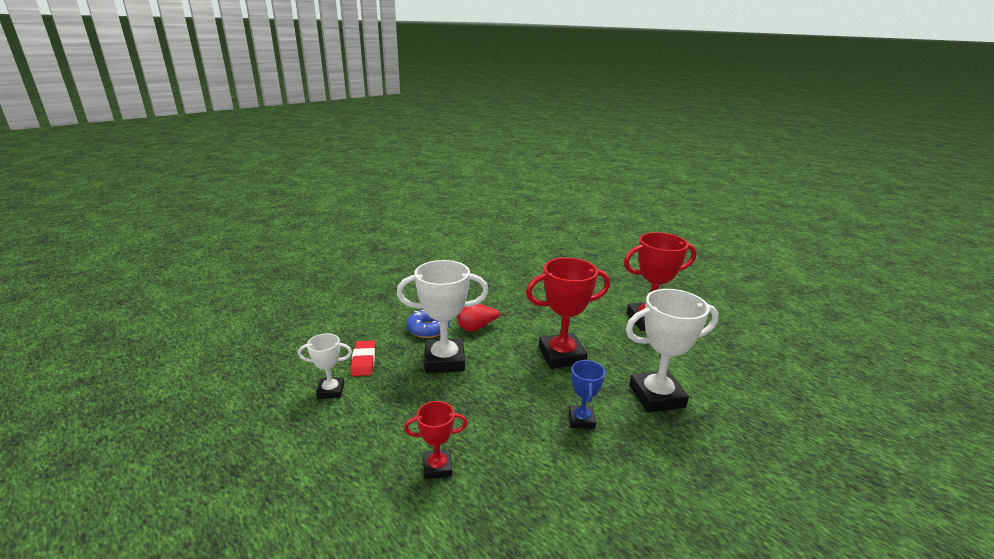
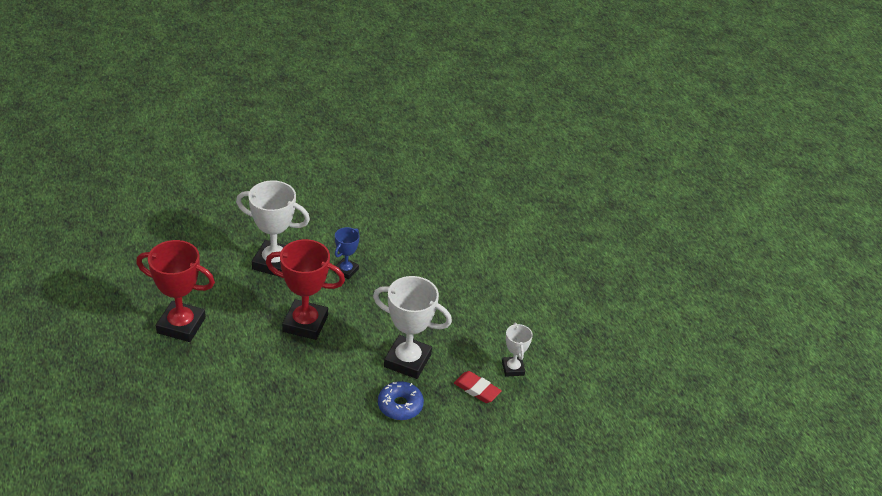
camera: 155 degrees left, 15 degrees up
(331, 391) = (513, 368): white trophy -> white trophy turned 60 degrees clockwise
(364, 361) = (477, 389): red eraser -> red eraser turned 75 degrees counterclockwise
(437, 467) = (461, 282): red trophy -> none
(476, 328) = (353, 387): red pear -> none

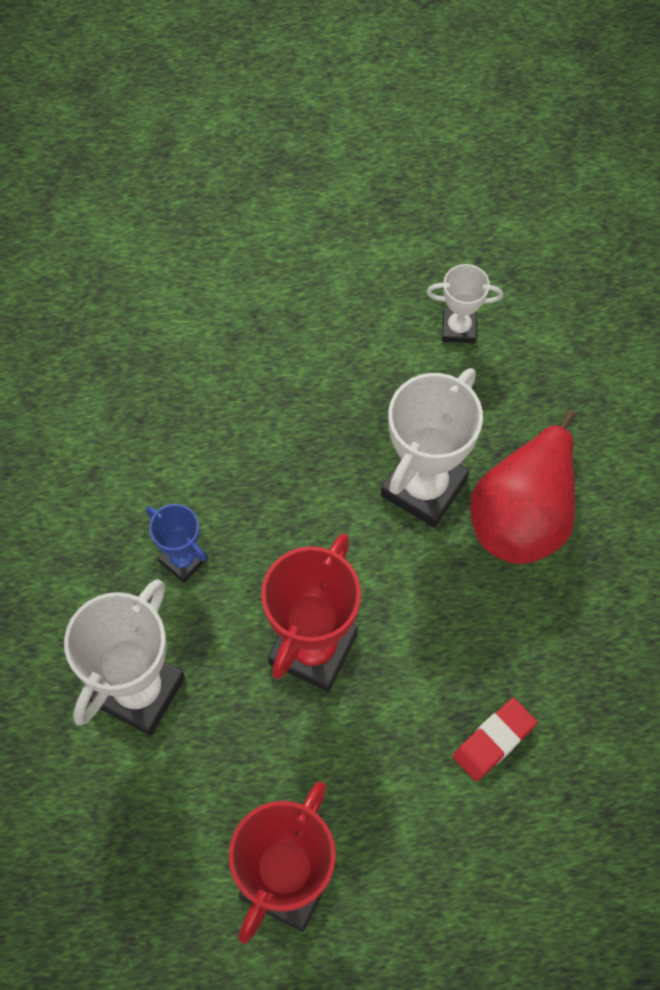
camera: 75 degrees left, 25 degrees up
(400, 405) = (523, 514): blue donut -> red pear
(477, 389) = (499, 391): red eraser -> red eraser (494, 741)

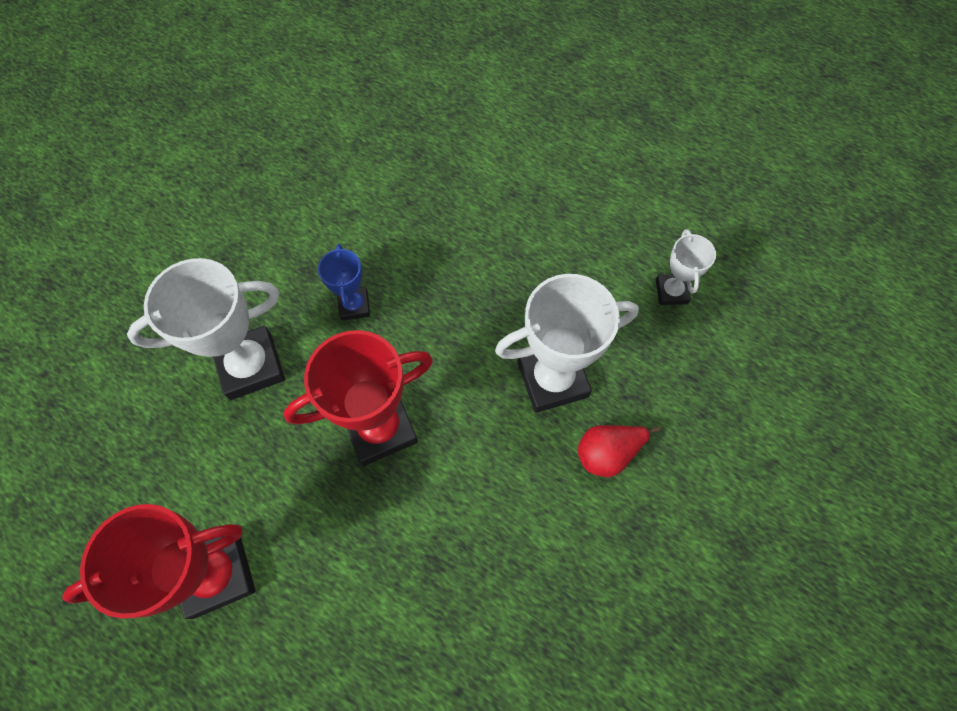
camera: 40 degrees right, 0 degrees up
(459, 328) = (671, 292): white trophy -> white trophy turned 45 degrees clockwise
(494, 741) = (442, 600): red eraser -> none
(523, 514) = (607, 453): red pear -> red pear, size x0.54

